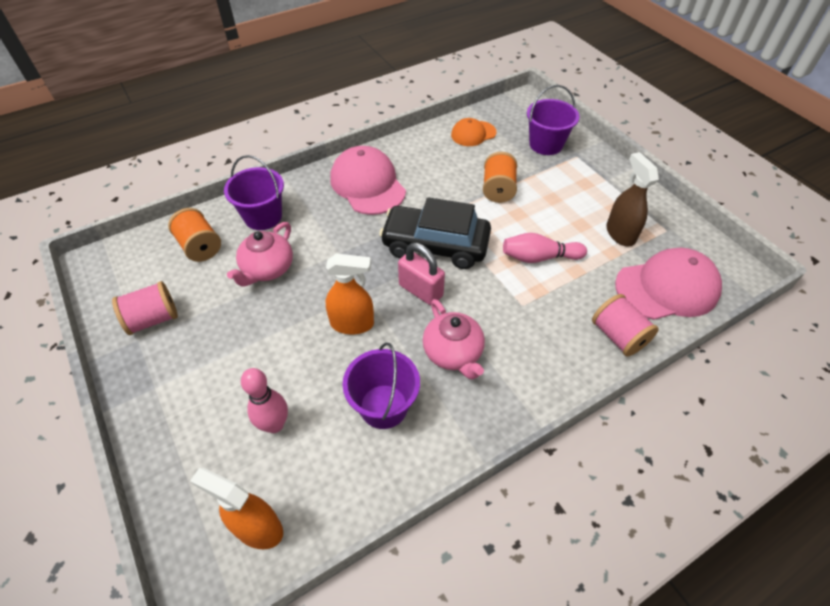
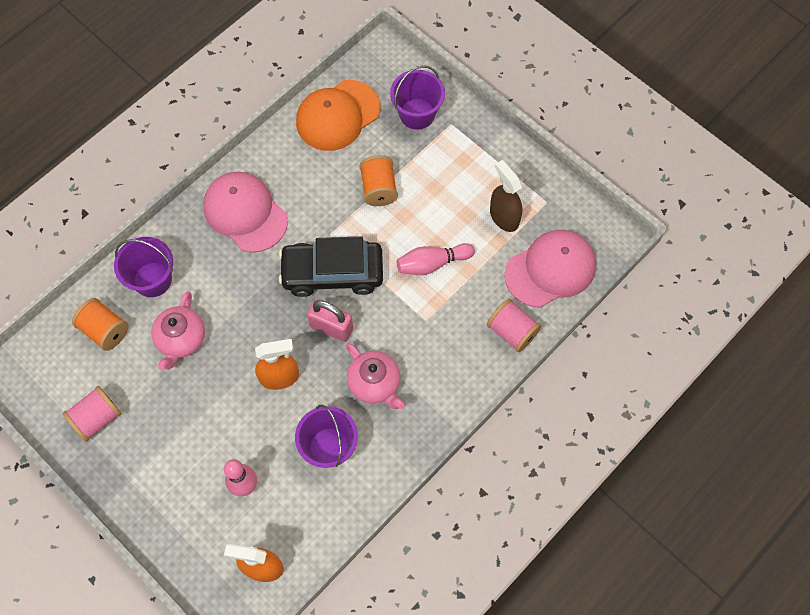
camera: 15 degrees left, 15 degrees up
(473, 134) = (338, 115): orange cap -> orange cap, size x1.76

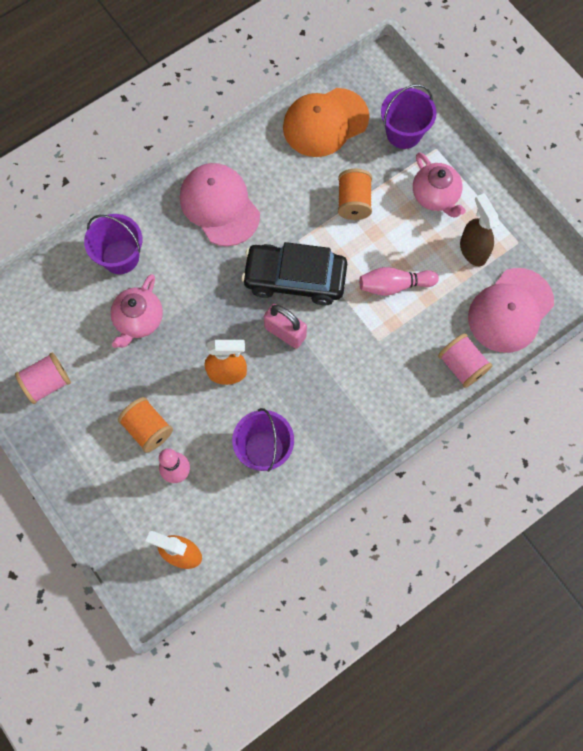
camera: 10 degrees right, 5 degrees up
(105, 330) = (67, 299): orange spool -> orange spool (148, 429)
(375, 383) = (318, 394): pink teapot -> pink teapot (435, 196)
(550, 269) = (510, 310): pink cap -> pink cap turned 150 degrees clockwise

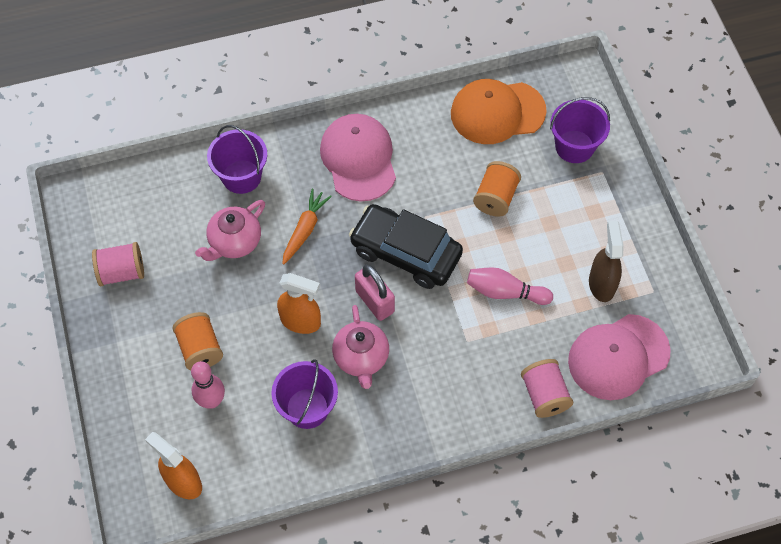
camera: 20 degrees right, 10 degrees down
(197, 287) = (305, 229): none -> orange carrot
(435, 196) = (583, 218): pink teapot -> pink teapot (361, 357)

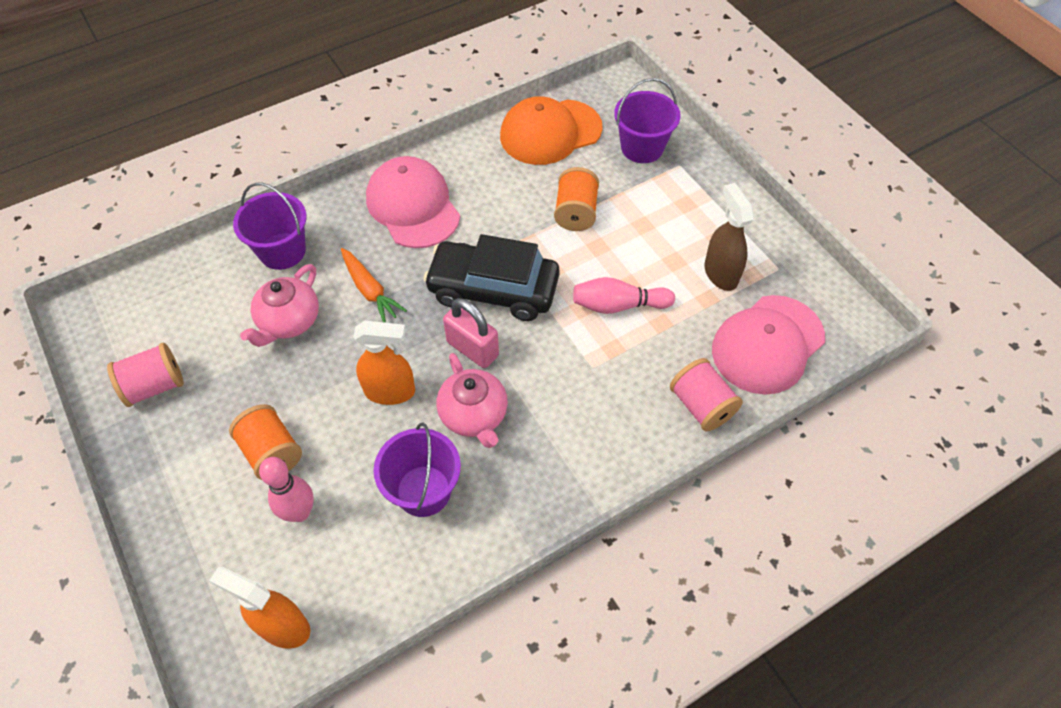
camera: 15 degrees left, 5 degrees down
(305, 229) = (370, 290): orange carrot -> orange carrot turned 135 degrees clockwise

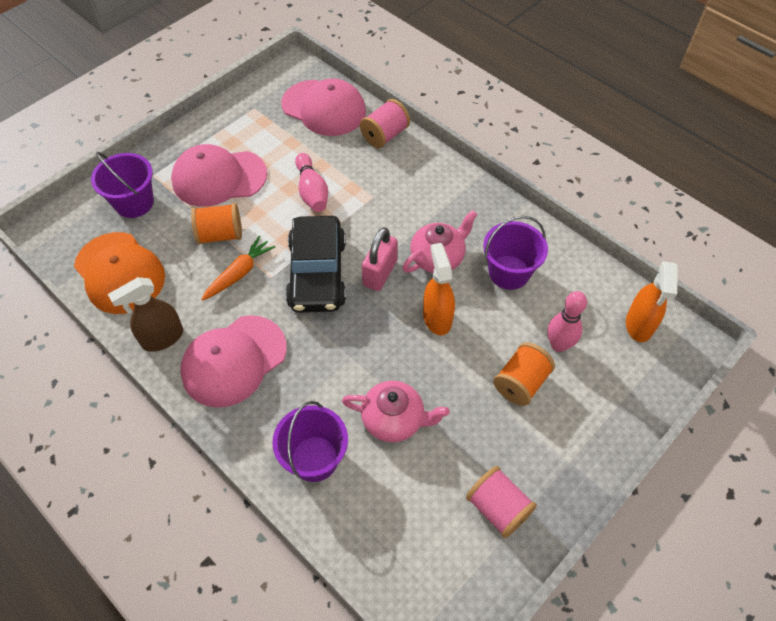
camera: 105 degrees left, 0 degrees up
(370, 290) = (342, 365): orange carrot -> orange carrot (239, 273)
(662, 221) = (219, 178): none -> pink cap
(720, 273) = (266, 138): brown spray bottle -> brown spray bottle (162, 338)

